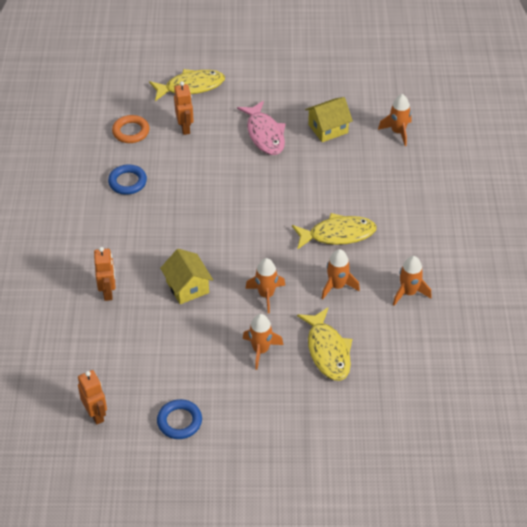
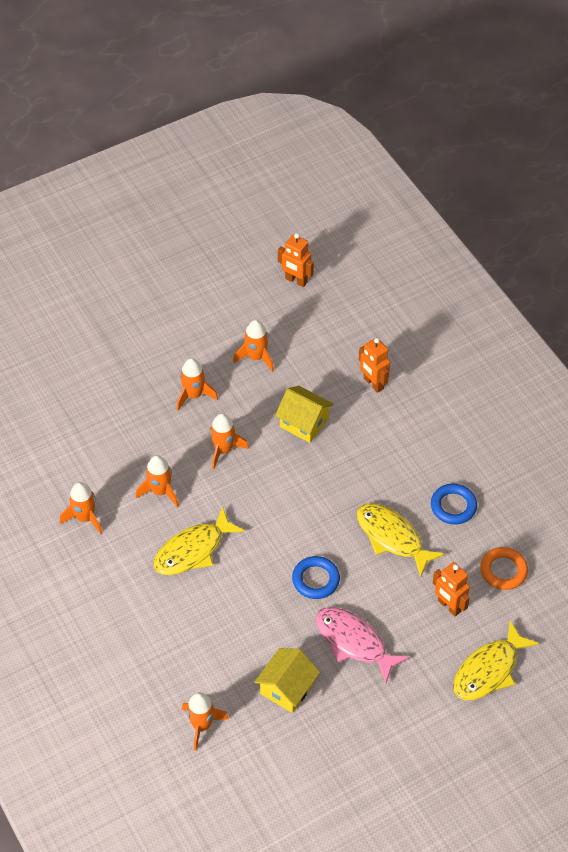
camera: 150 degrees right, 5 degrees up
(179, 421) = (222, 306): blue ring -> blue ring (315, 580)
(185, 359) = (256, 357): none -> orange rocket
(327, 351) = (132, 423): yellow fish -> yellow fish (392, 538)

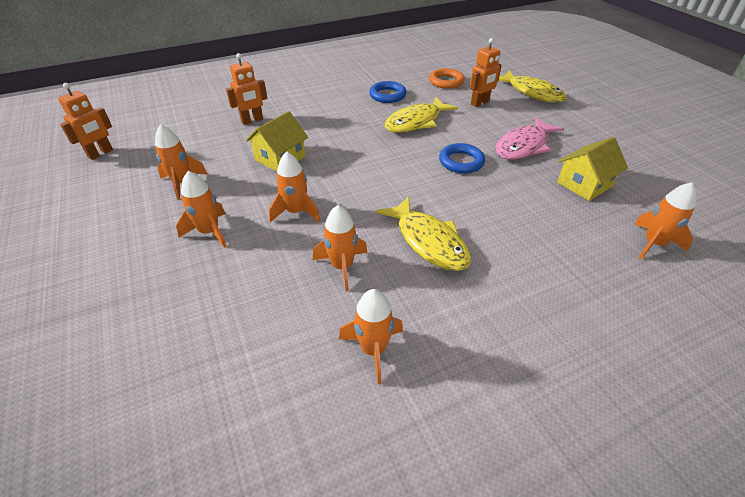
camera: 85 degrees left, 10 degrees down
(287, 688) = (584, 184): yellow house -> yellow house turned 75 degrees counterclockwise

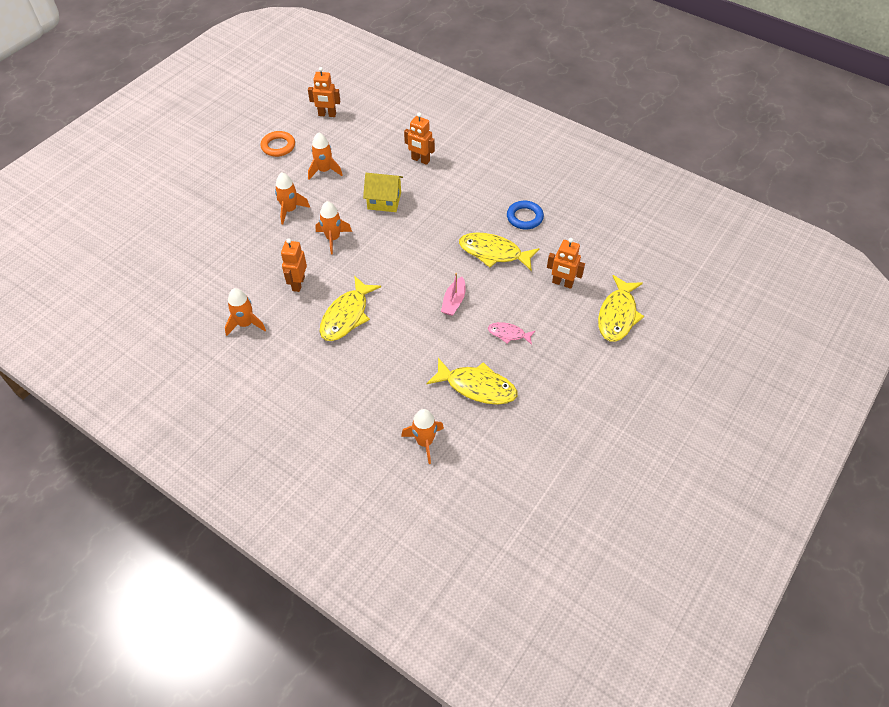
camera: 60 degrees right, 10 degrees up
(342, 266) = (298, 284): orange rocket -> orange robot
(446, 82) = (585, 246): orange ring -> orange ring (278, 146)
(461, 162) = (454, 301): blue ring -> pink boat
(524, 146) = (508, 334): pink fish -> pink fish, size x0.55
(584, 184) = (476, 387): yellow house -> yellow fish

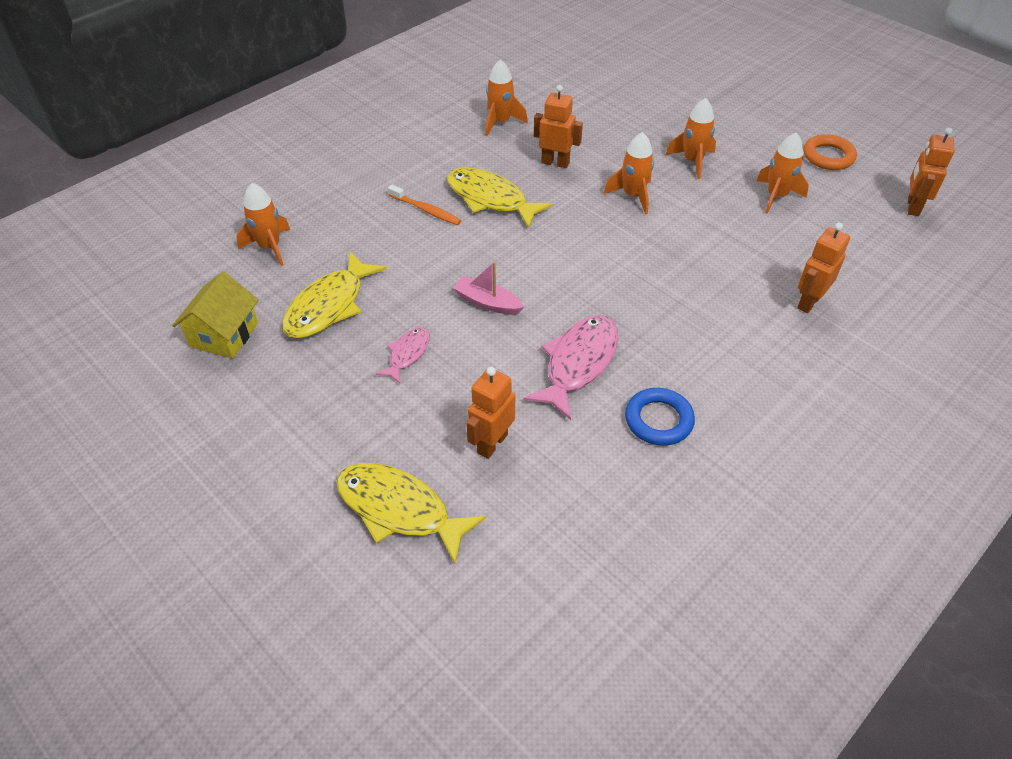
camera: 100 degrees right, 5 degrees down
(365, 352) = (426, 210): none -> orange toothbrush
(384, 201) = (708, 251): yellow house -> yellow house (224, 335)
(494, 253) = (578, 364): yellow fish -> pink fish

